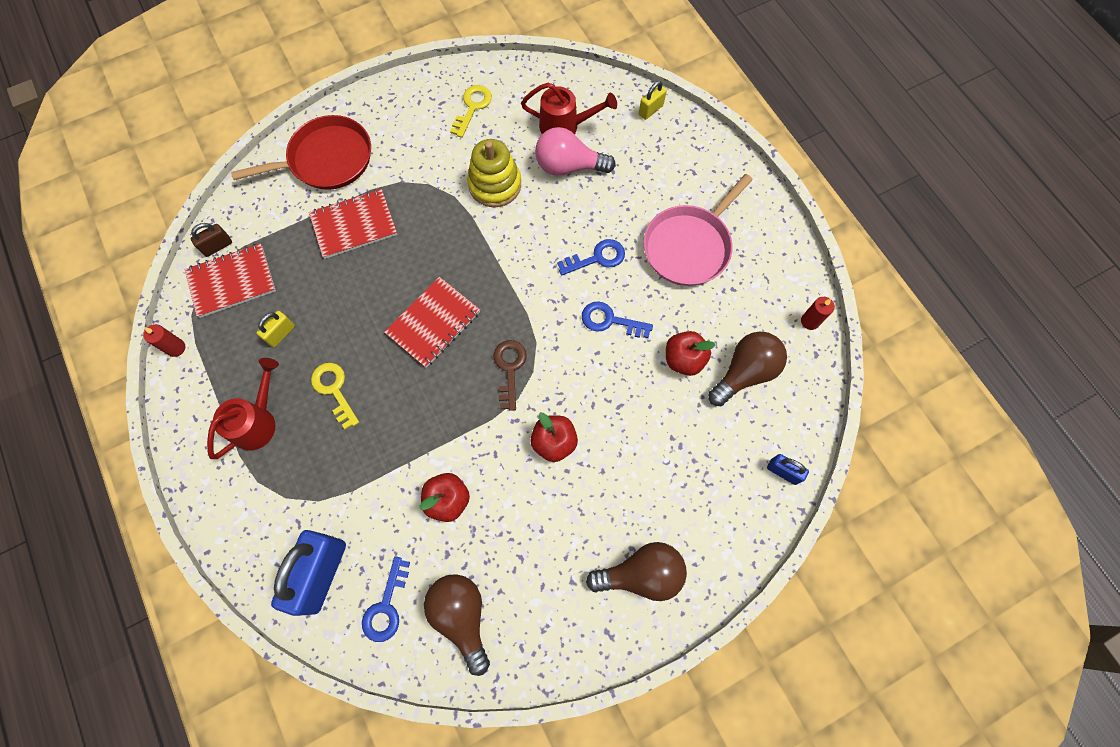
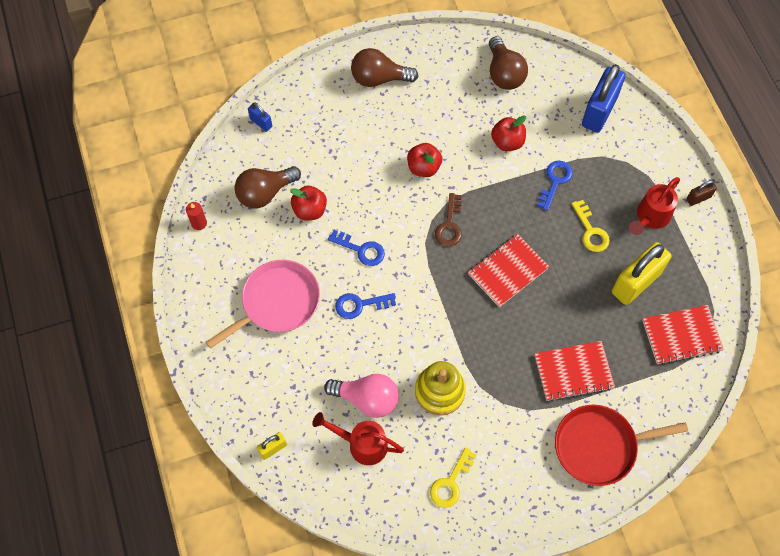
camera: 170 degrees left, 5 degrees down
(176, 348) = (723, 285): red candle -> none
(217, 246) = (697, 371): brown padlock -> brown padlock (698, 198)
(281, 334) = (636, 283): yellow padlock -> yellow padlock, size x2.12
(386, 606) = (554, 86): blue key -> blue key (555, 181)

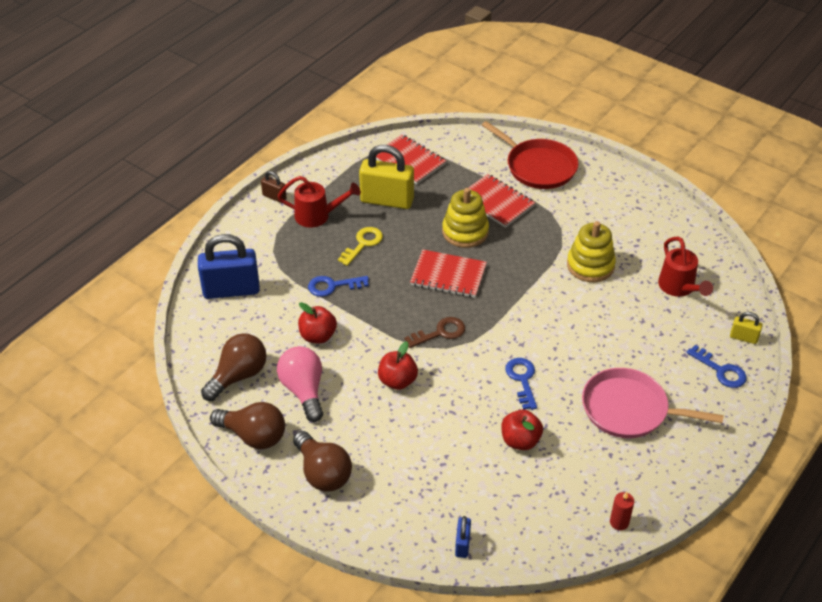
camera: 125 degrees left, 20 degrees down
(265, 193) = (536, 488): brown light bulb -> brown light bulb (253, 436)
(360, 305) = (572, 352): blue key -> blue key (721, 370)
(367, 399) = (643, 303): pink light bulb -> pink light bulb (304, 391)
(450, 483) = (649, 226): yellow key -> none
(551, 319) = (465, 232): none -> yellow stacking toy

